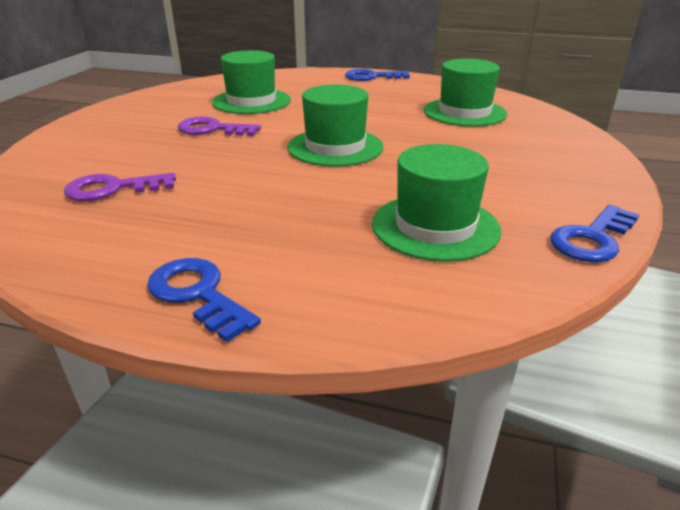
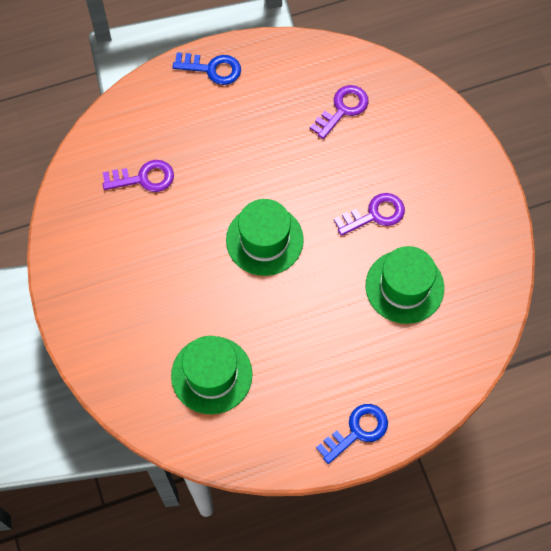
camera: 145 degrees right, 35 degrees up
(435, 226) = (144, 178): green hat -> purple key
(592, 239) = (60, 213): blue key -> none

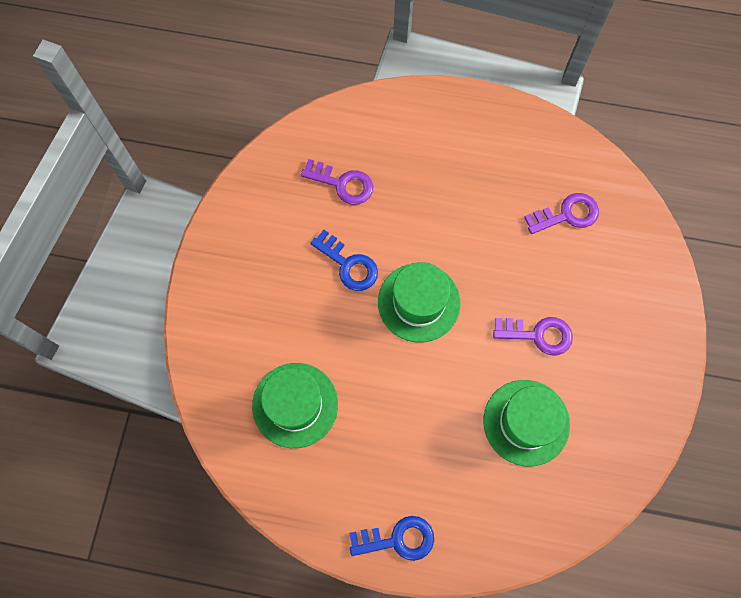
camera: 30 degrees right, 5 degrees up
(212, 69) = (465, 112): blue key -> blue key (348, 265)

